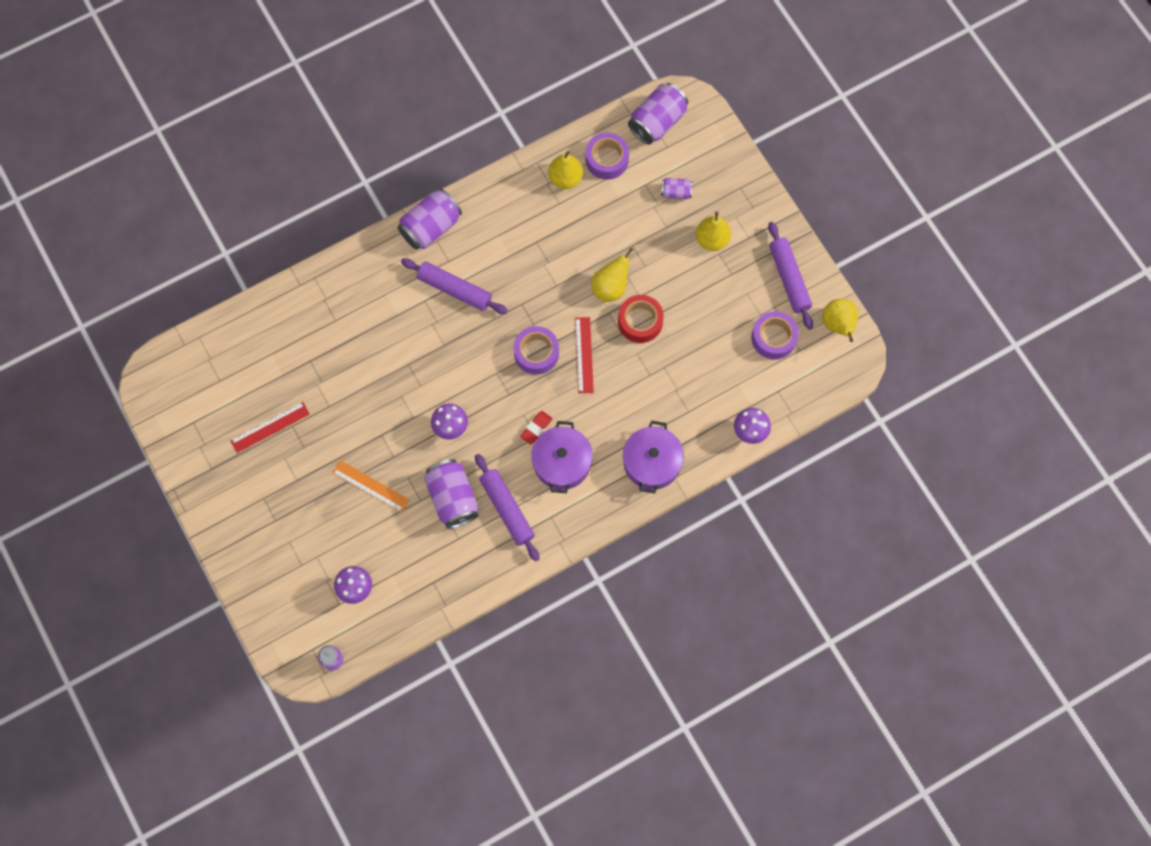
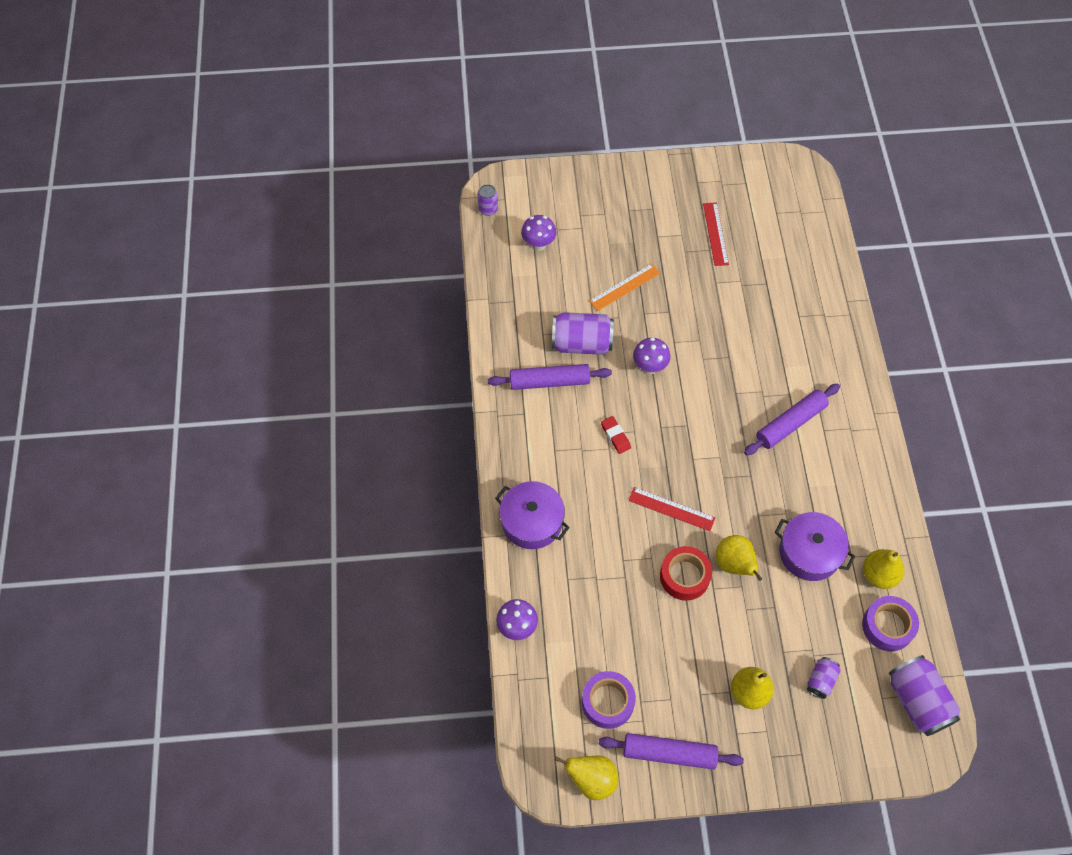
camera: 115 degrees right, 10 degrees down
(431, 227) = (867, 428): purple can -> none
(536, 353) = (692, 467): purple tape -> none
(562, 462) = (571, 444): purple pot -> purple pot (809, 553)

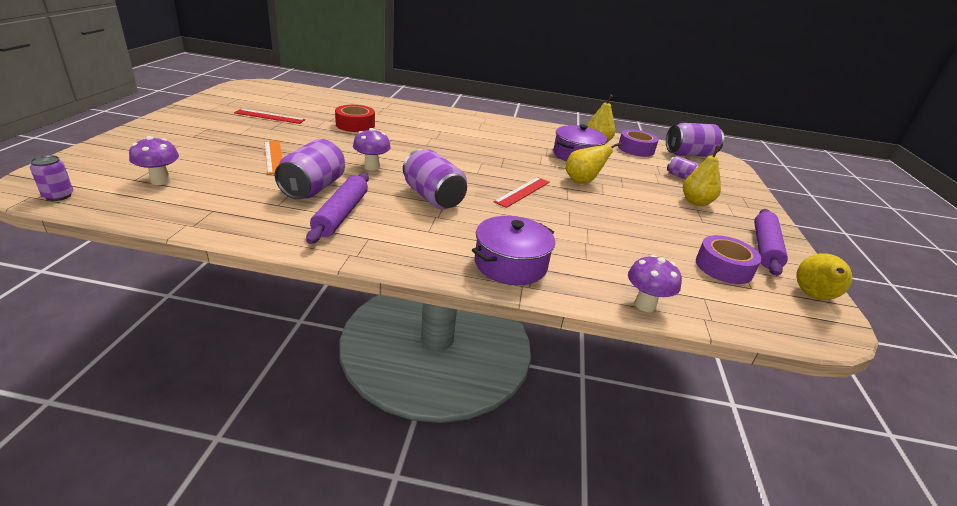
camera: 80 degrees left, 30 degrees down
(615, 436) = (433, 197): red eraser -> purple can
(684, 576) = (590, 202): red tape -> red tape (355, 125)
(790, 423) = (466, 136): purple rolling pin -> none

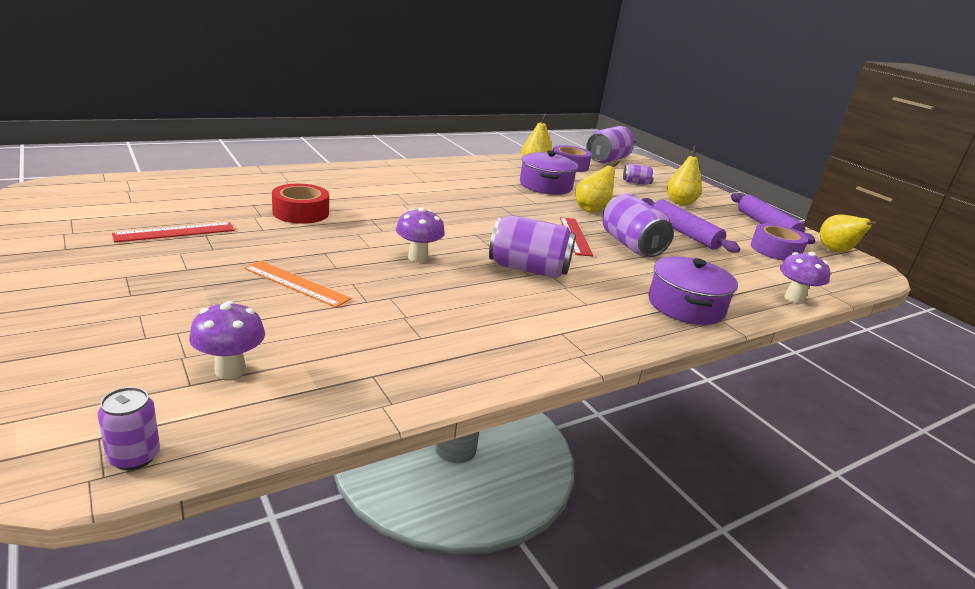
camera: 40 degrees left, 5 degrees down
(313, 188) = (415, 304): purple can -> purple can (631, 245)
(341, 214) = (495, 320): purple rolling pin -> purple rolling pin (684, 233)

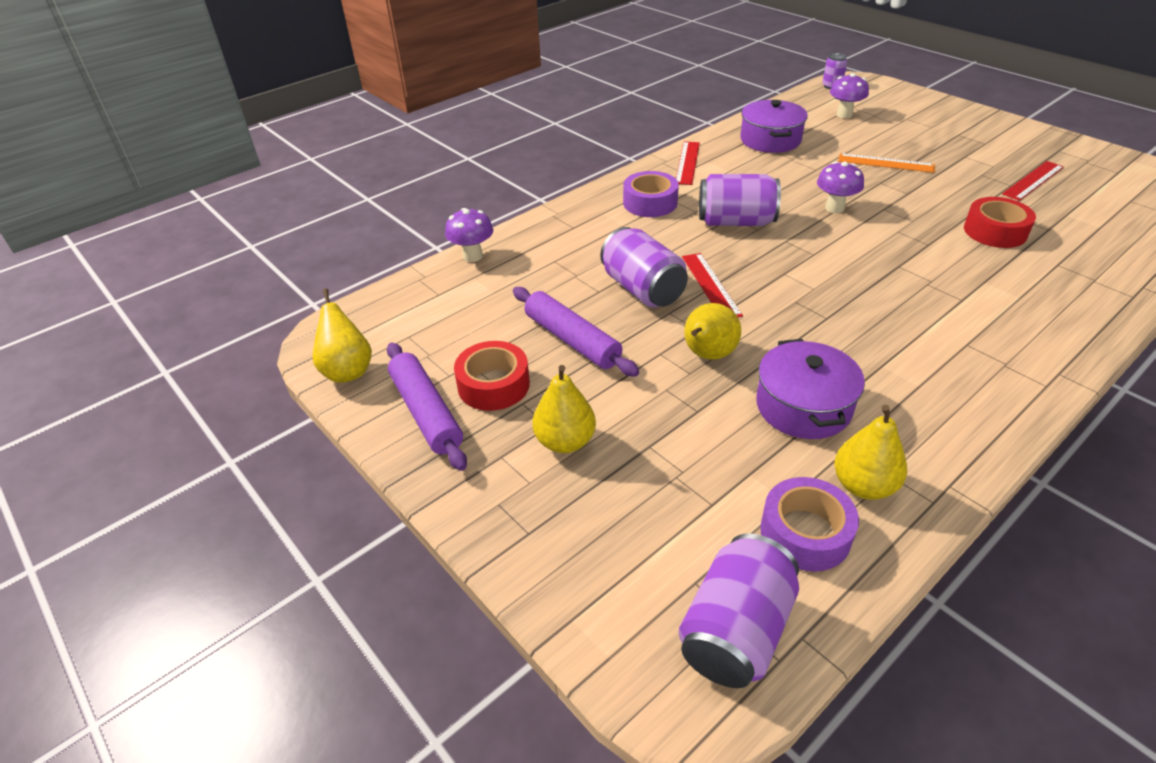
camera: 175 degrees right, 15 degrees up
(551, 345) = (687, 162): none -> red ruler
(636, 183) = (650, 501): purple can -> none
(686, 306) = (587, 219): purple pot -> purple pot (770, 140)
(730, 227) = (493, 385): none -> red tape
(775, 250) = (447, 342): purple tape -> purple tape (650, 203)

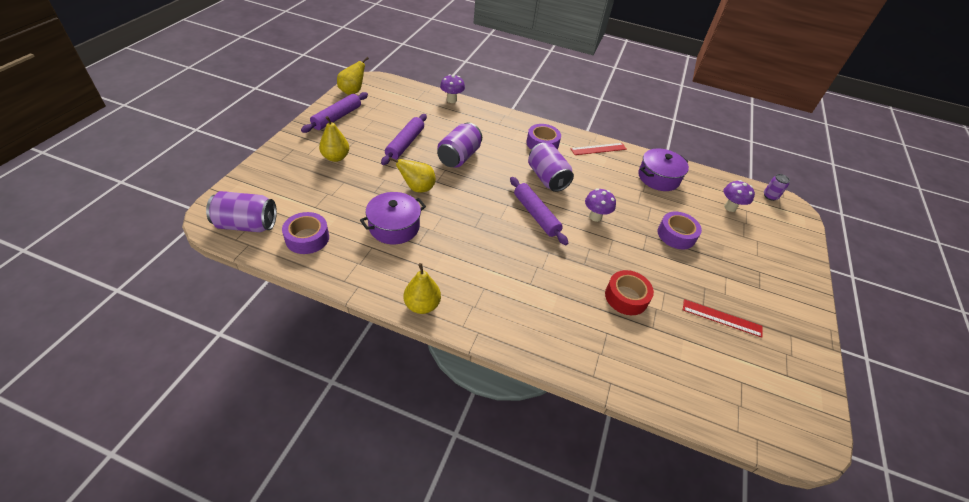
camera: 55 degrees right, 5 degrees up
(493, 385) = (362, 130): red tape -> none
(711, 285) = (477, 179): red ruler -> none
(816, 254) = (536, 215): none -> purple rolling pin
(863, 485) = (345, 254): yellow pear -> yellow pear (422, 305)
(886, 163) = (676, 235): orange ruler -> purple tape

